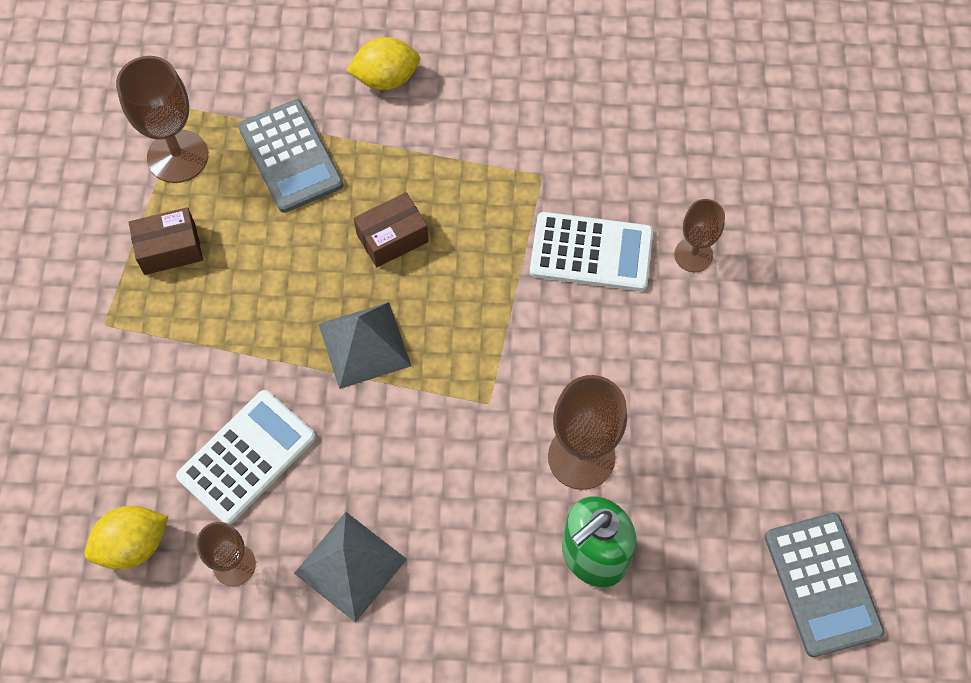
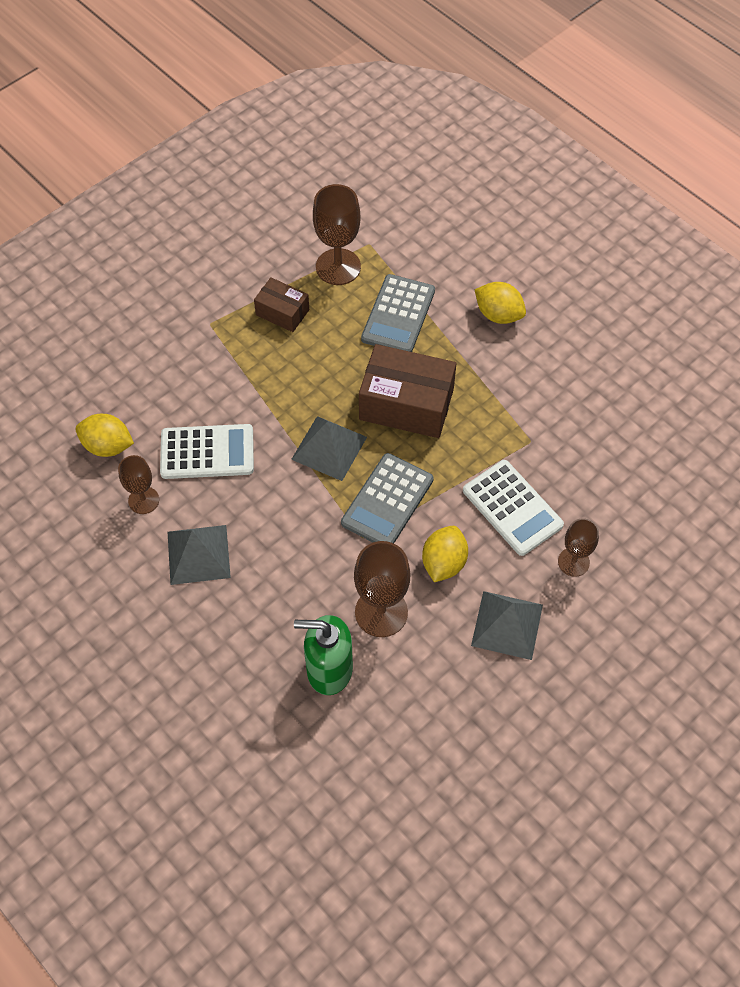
camera: 45 degrees right, 5 degrees down
(392, 238) = (406, 404): brown box -> brown box, size x1.81
(586, 358) = (443, 563): none -> yellow lemon
(699, 364) = (507, 625): none -> grey pyramid
(822, 584) = (442, 810): grey calculator -> grey calculator (387, 501)

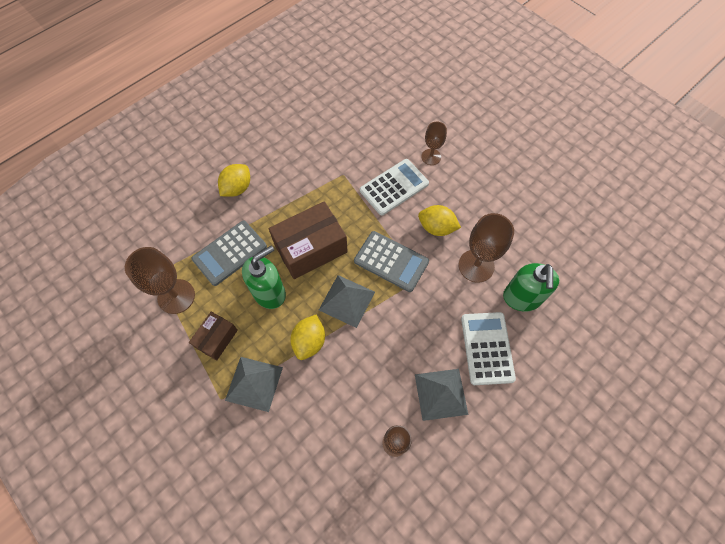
camera: 90 degrees left, 5 degrees up
(108, 446) = (342, 481): yellow lemon -> yellow lemon (309, 341)
(207, 452) = (349, 393): white calculator -> white calculator (487, 348)
(341, 362) = (269, 293): none -> green soap dispenser
(398, 315) = (230, 253): grey calculator -> grey calculator turned 120 degrees clockwise
(406, 404) = (311, 248): brown box -> brown box turned 45 degrees clockwise
(507, 625) = (477, 194): grey pyramid -> grey pyramid (254, 383)

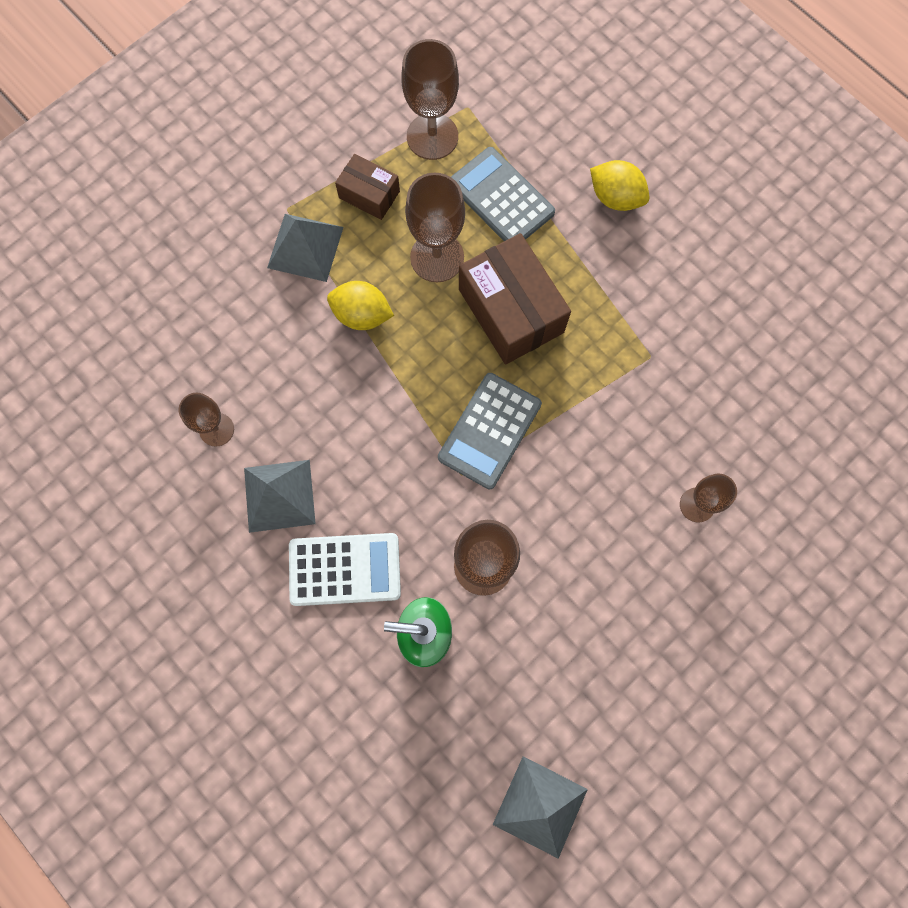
camera: 90 degrees right, 10 degrees up
(269, 293) = (437, 257): green soap dispenser -> brown goblet
(347, 301) = (424, 365): grey pyramid -> grey pyramid (540, 806)
(394, 187) = (629, 439): white calculator -> none
(436, 228) = (552, 506): yellow lemon -> none

